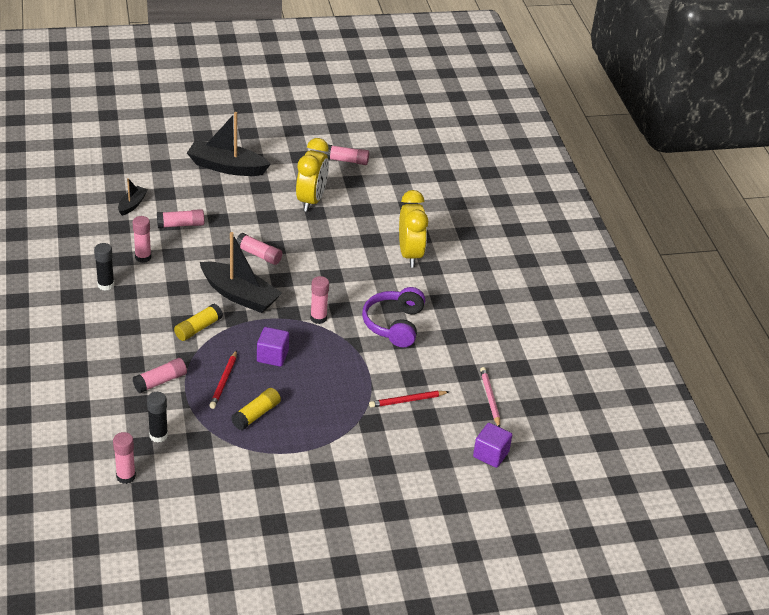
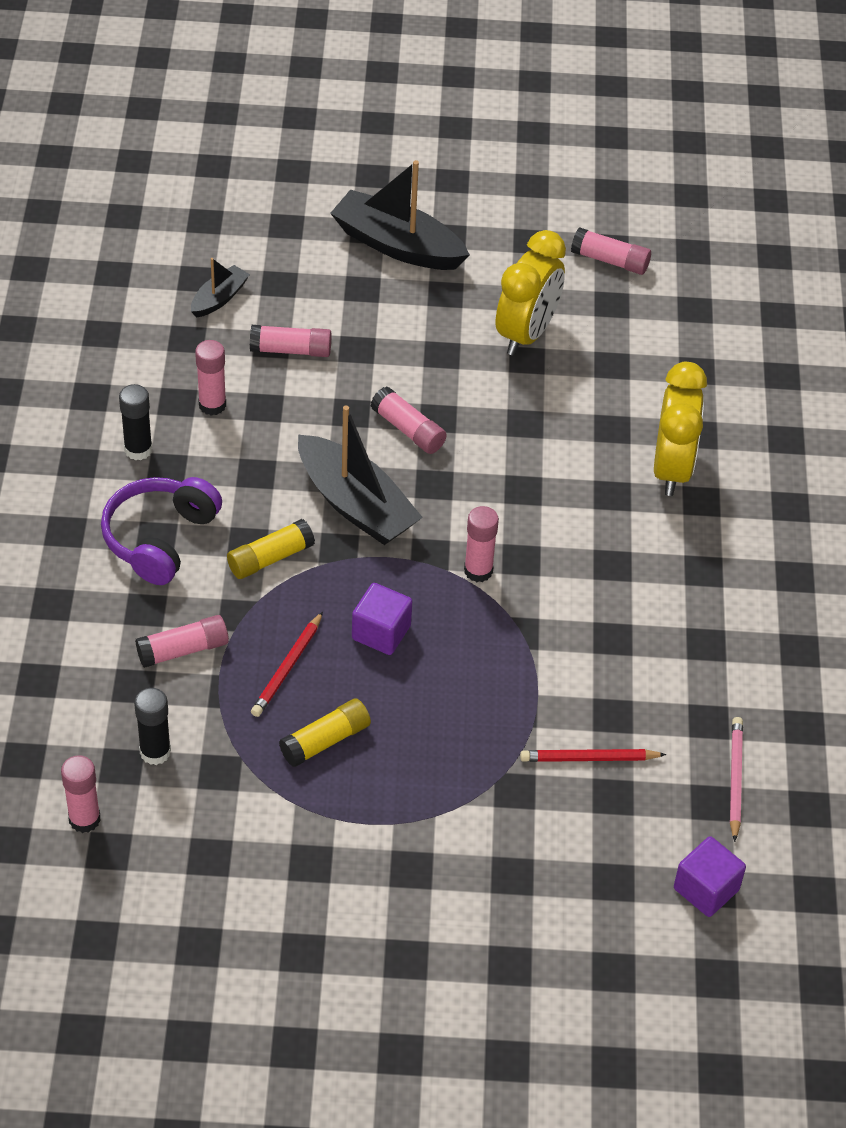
camera: 15 degrees right, 10 degrees up
(394, 324) = (606, 605): purple headphones -> purple headphones (159, 538)

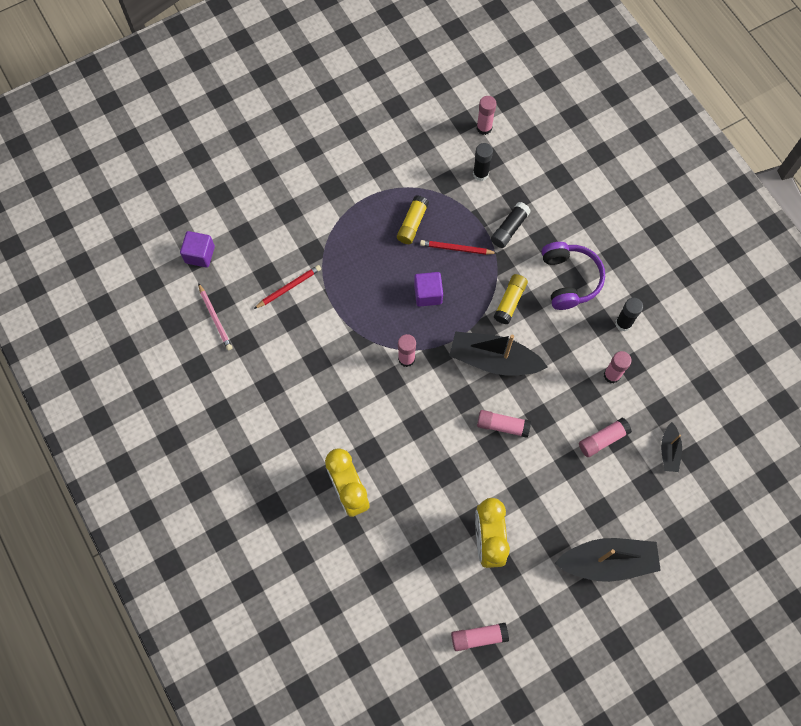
camera: 150 degrees right, 20 degrees up
(183, 650) = (509, 228): pink glue stick -> black glue stick
(287, 668) = (456, 249): red pencil -> red pencil turned 75 degrees counterclockwise

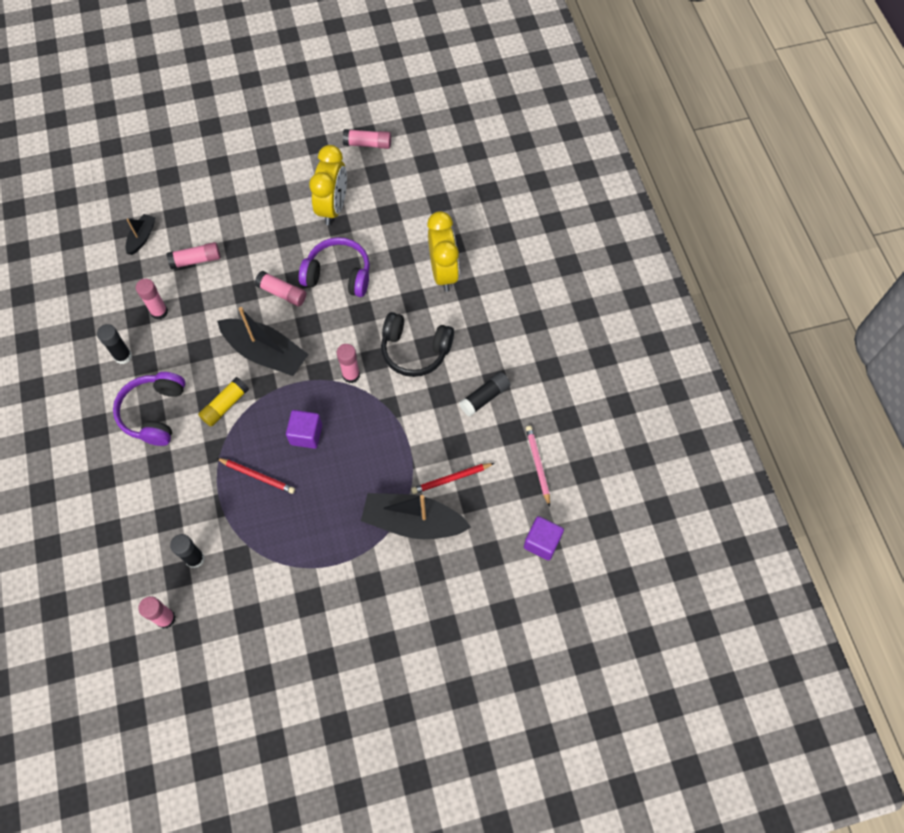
camera: 165 degrees left, 5 degrees down
(354, 398) = (415, 350): none -> black headphones
(412, 223) = (294, 518): yellow glue stick -> none
(454, 461) = (338, 275): none -> purple headphones
(509, 228) = (191, 484): black glue stick -> black glue stick (484, 397)
(607, 561) = (239, 170): black boat -> black boat (413, 522)

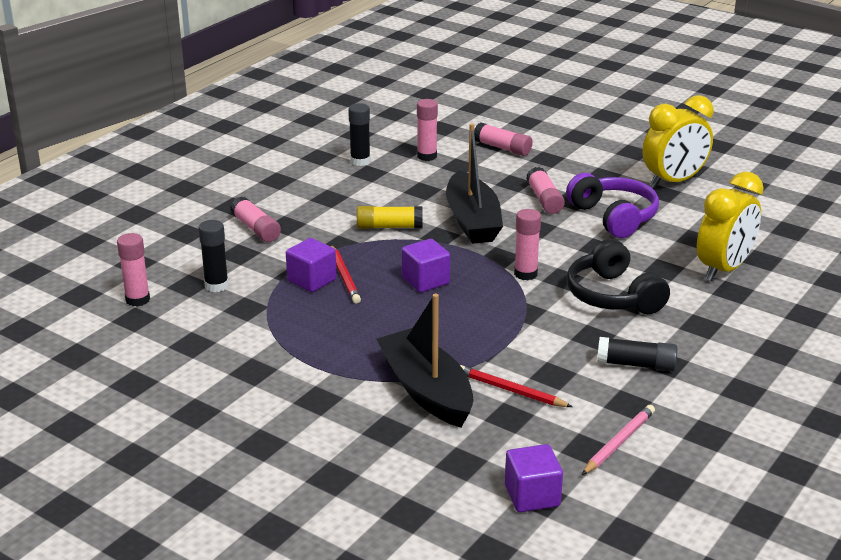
camera: 50 degrees right, 35 degrees down
(142, 238) = (480, 118): black boat -> none
(154, 413) = (330, 199): purple headphones -> none
(243, 498) = (312, 280): none -> purple cube
(367, 144) = (769, 166): pink glue stick -> pink glue stick (256, 229)

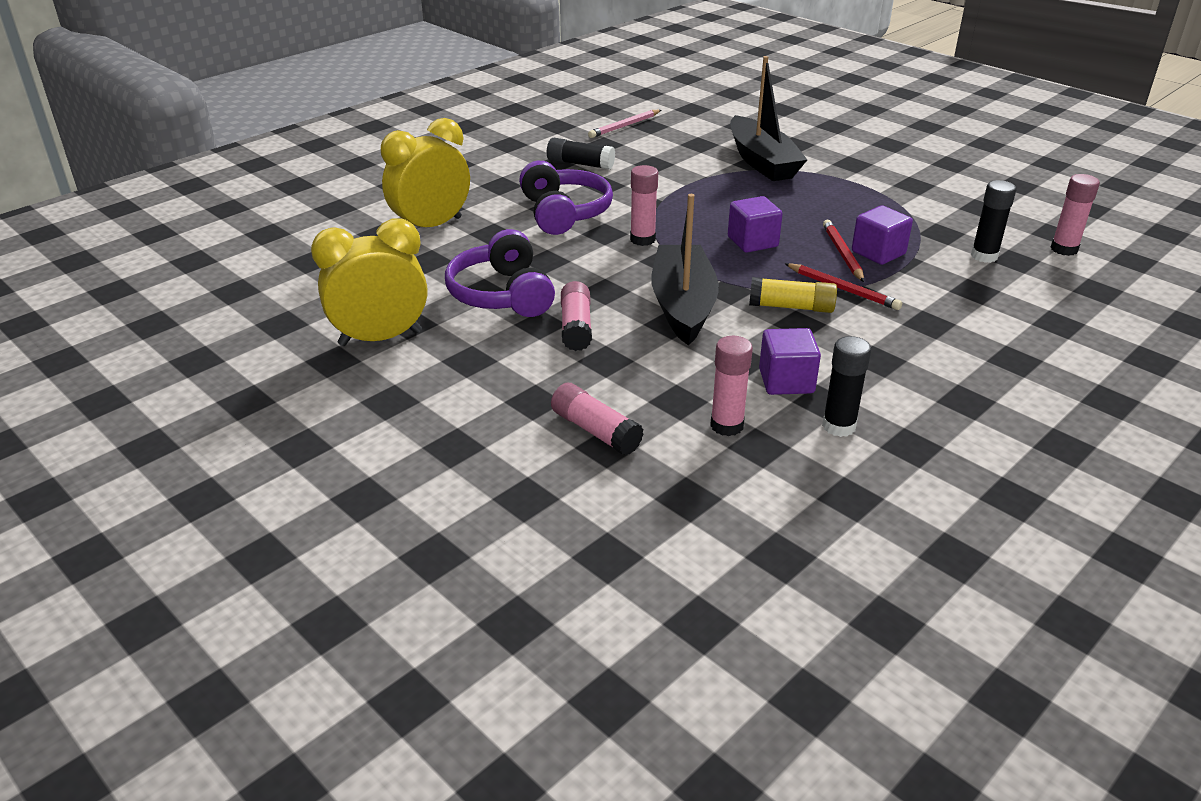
camera: 170 degrees left, 5 degrees up
(256, 229) = (967, 320): pink glue stick -> none
(510, 390) = (693, 157): red pencil -> red pencil (843, 289)
(532, 496) = (697, 109): purple cube -> purple cube (786, 381)
(613, 296) = (564, 213): black headphones -> purple headphones

